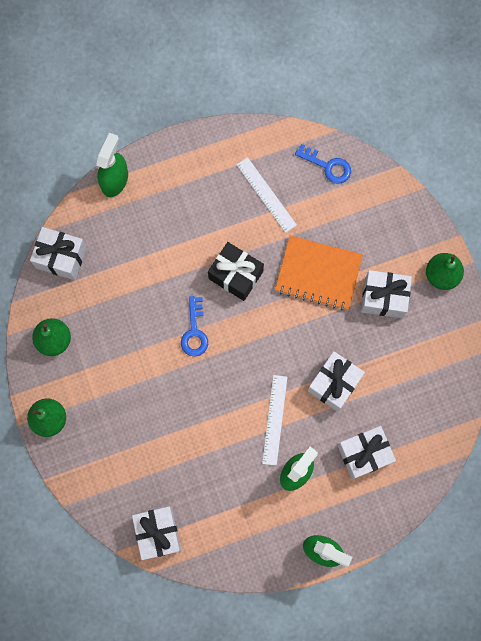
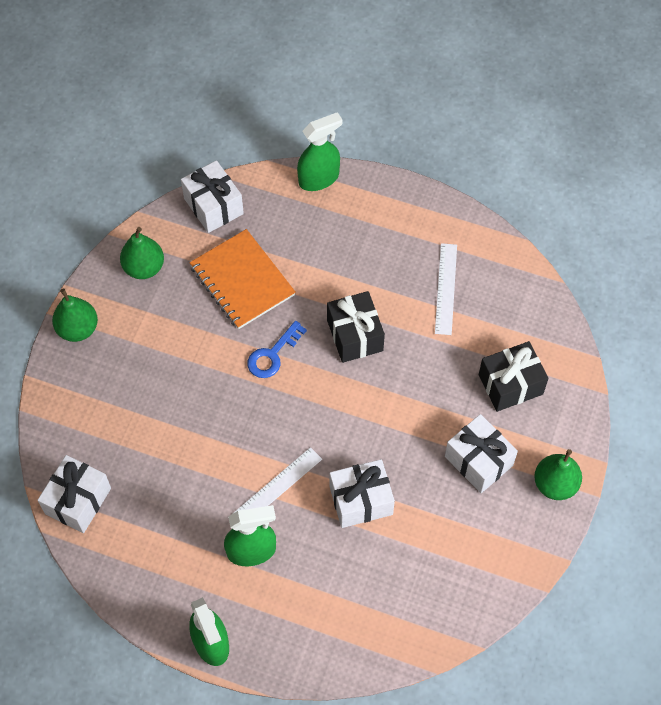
camera: 40 degrees right, 15 degrees down
(318, 274) = (433, 392): orange notebook -> orange notebook (242, 281)
(327, 166) = (527, 306): blue key -> none
(361, 229) = (510, 384): none -> black gift
(364, 454) = (332, 587): white gift -> none

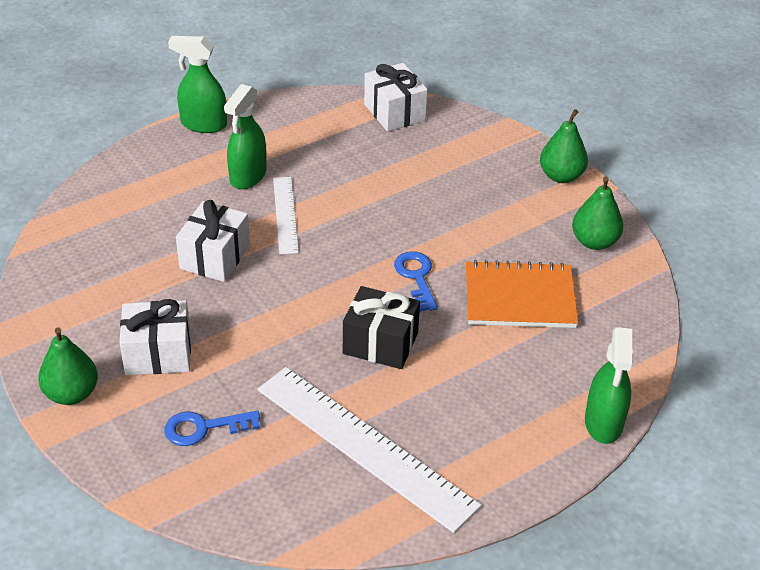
camera: 125 degrees right, 20 degrees down
(213, 206) = (632, 322): white gift -> none
(446, 288) = (364, 446): white ruler -> white ruler, size x1.89
(510, 384) = (204, 428): black gift -> blue key

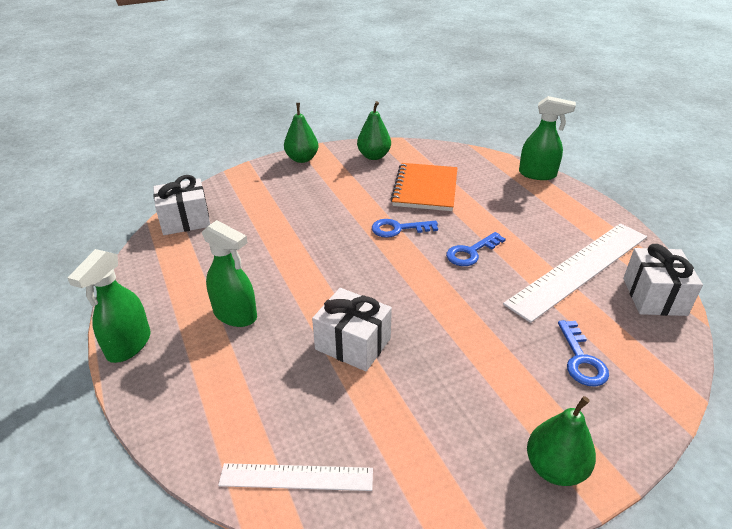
camera: 80 degrees left, 5 degrees down
(158, 353) = (489, 391): white gift -> white gift (654, 296)
(285, 214) = (303, 293): white ruler -> white ruler (296, 477)
(380, 343) = (471, 252): black gift -> blue key

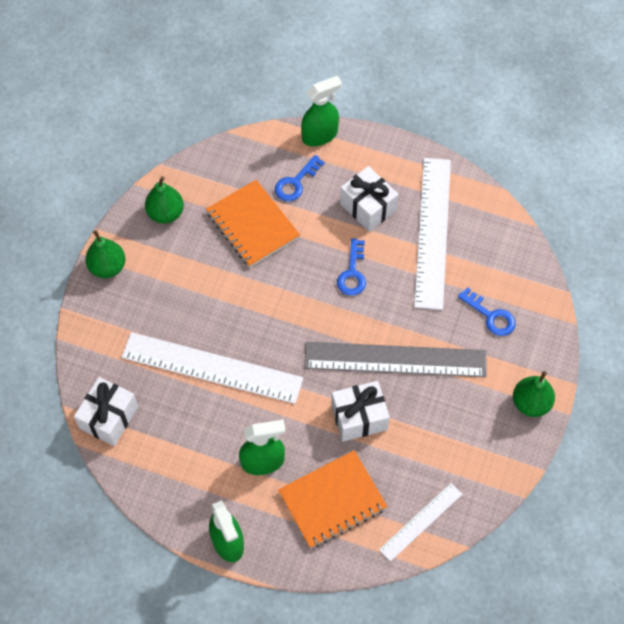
camera: 45 degrees left, 25 degrees up
(245, 385) = (332, 500): none -> orange notebook
(288, 238) = (212, 367): none -> white ruler
(398, 229) = (280, 290): blue key -> blue key (296, 182)
(440, 327) = (395, 359): none -> grey ruler
(654, 296) = (493, 223): white gift -> white gift (368, 207)

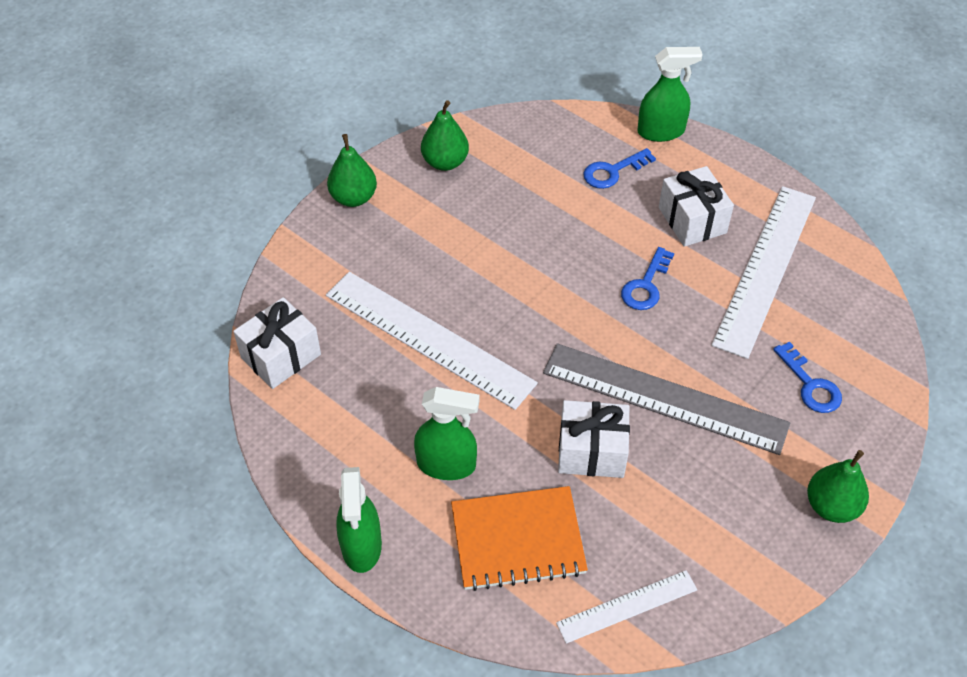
camera: 20 degrees right, 10 degrees down
(252, 225) = (542, 201): orange notebook -> none

